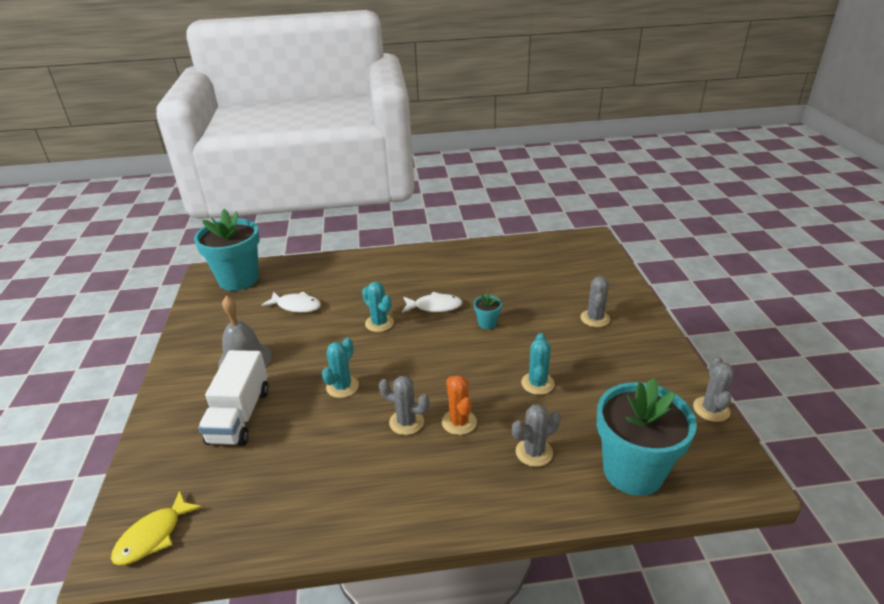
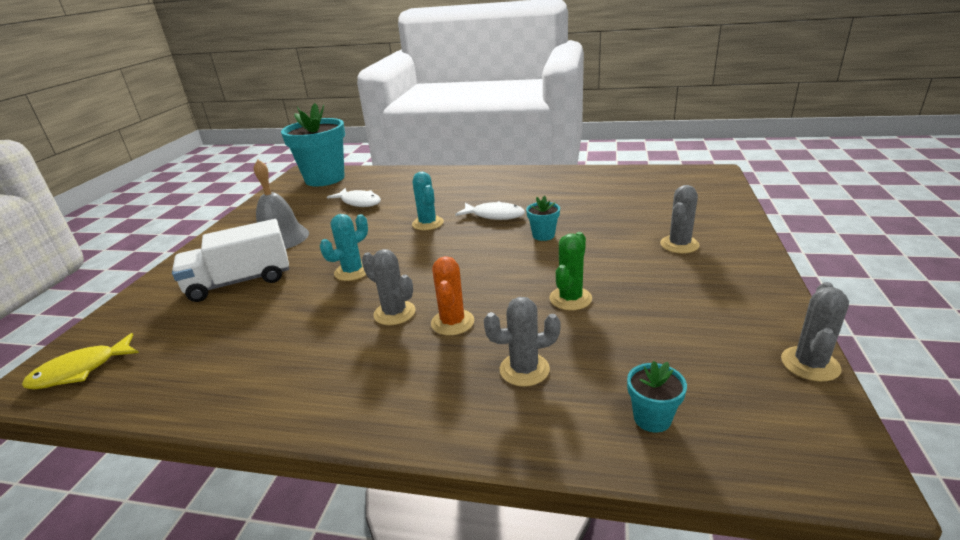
camera: 20 degrees right, 5 degrees down
(240, 416) = (240, 282): white truck -> white truck turned 45 degrees clockwise
(537, 383) = (570, 298): turquoise cactus -> green cactus
(633, 471) = (652, 418): turquoise flower pot -> turquoise flower pot, size x0.41

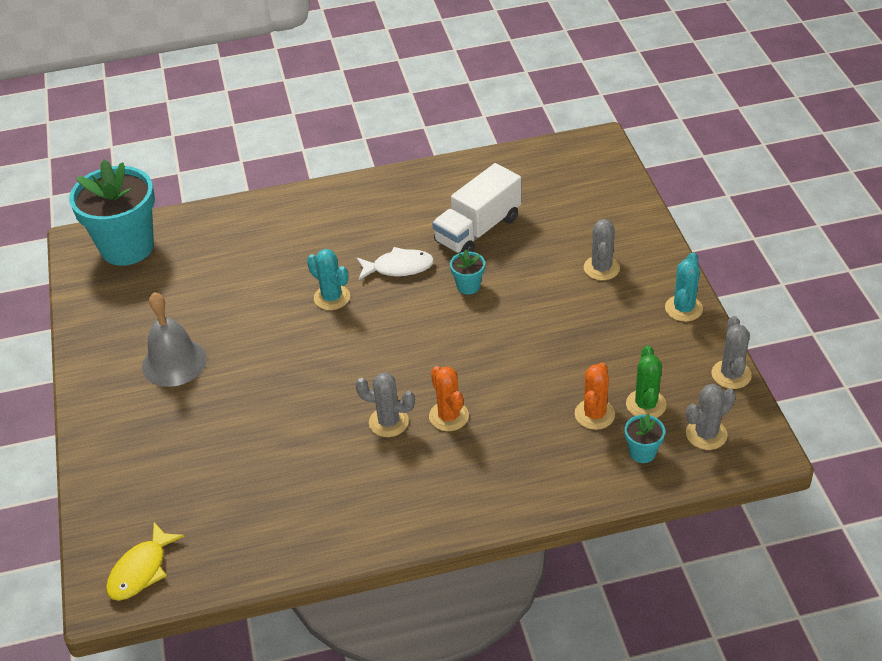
camera: 25 degrees left, 15 degrees up
(240, 282) = (191, 433): white truck -> white truck (478, 230)
(352, 271) = (304, 386): turquoise cactus -> turquoise cactus (683, 308)
(359, 202) = (218, 281): white fish -> none
(524, 369) = (535, 442): grey cactus -> grey cactus (706, 434)
(570, 298) = (535, 361): green cactus -> green cactus (646, 405)
(609, 360) = (594, 414): none -> orange cactus

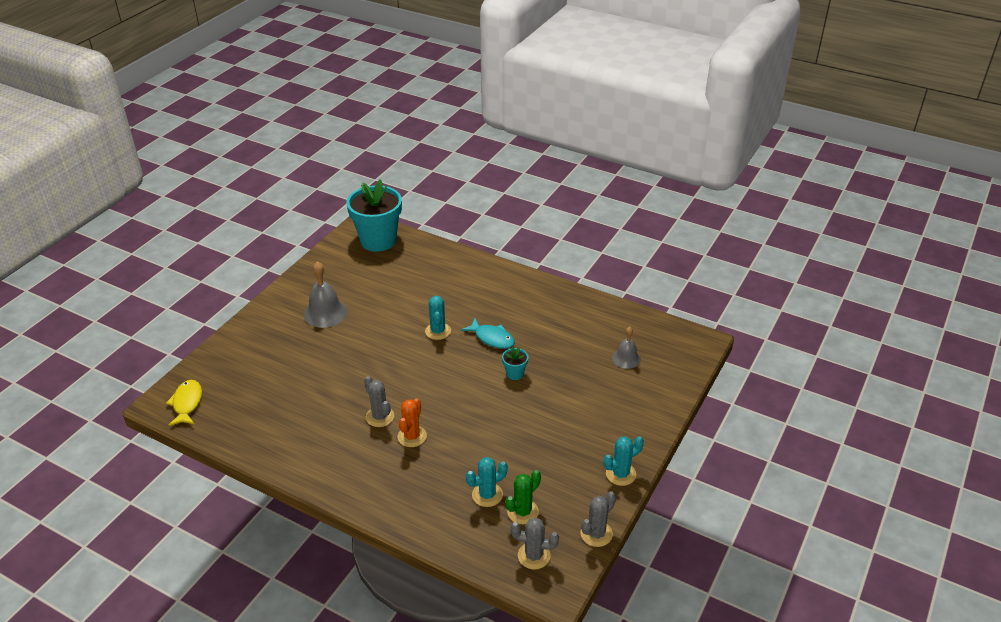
camera: 40 degrees right, 5 degrees down
(141, 570) = (187, 403): yellow fish -> yellow fish turned 105 degrees clockwise
(399, 267) = (492, 338): white fish -> turquoise fish
(478, 230) = (562, 346): white truck -> none
(553, 202) = (626, 358): none -> grey bell
(594, 414) = (487, 495): orange cactus -> turquoise cactus
(601, 268) = (603, 416): grey cactus -> none
(642, 452) = (484, 536): turquoise flower pot -> none

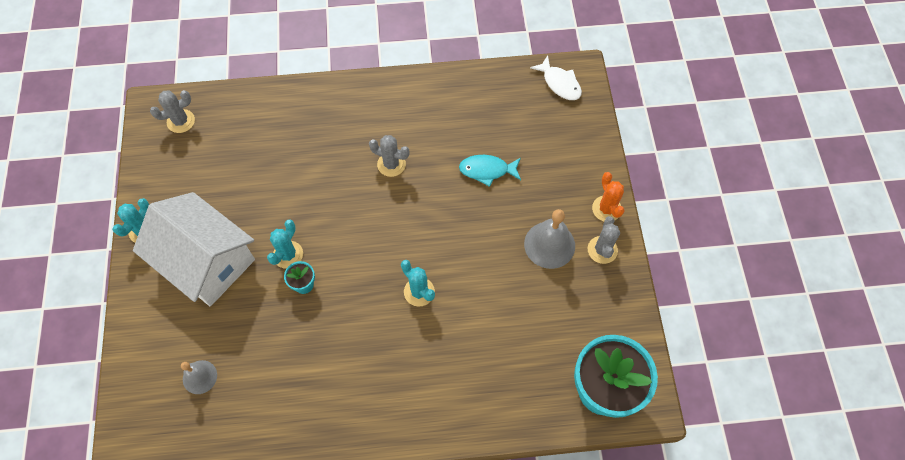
camera: 145 degrees right, 25 degrees up
(187, 403) = (560, 83): yellow fish -> white fish
(412, 436) = (348, 162): orange cactus -> orange cactus (606, 209)
(487, 495) = (248, 148): turquoise cactus -> turquoise cactus (288, 254)
(492, 338) = (357, 317): turquoise fish -> turquoise fish (487, 170)
(522, 512) = (210, 150): green cactus -> none
(579, 425) = (206, 261): none -> white house
(596, 534) = (140, 165): grey cactus -> grey cactus (602, 250)

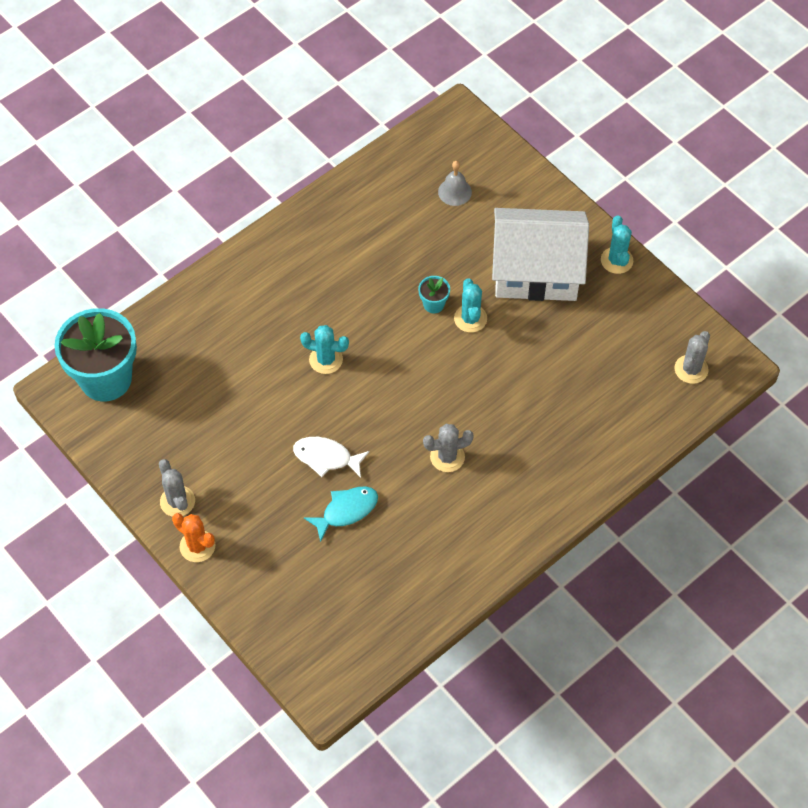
camera: 145 degrees right, 5 degrees down
(549, 244) = (233, 475): grey bell -> none
(560, 83) = (338, 663): white fish -> white fish (326, 457)

